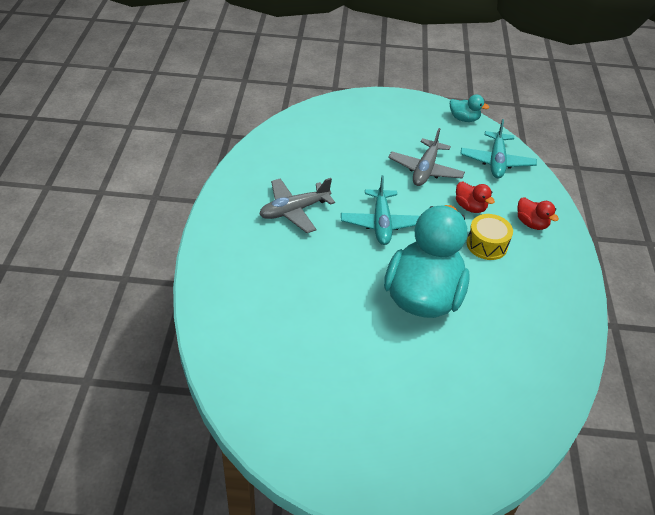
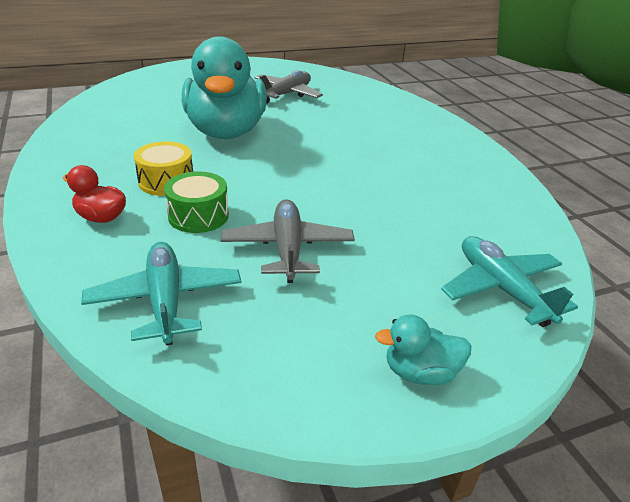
camera: 155 degrees right, 10 degrees down
(294, 210) = (408, 163): grey plane -> grey plane (286, 94)
(381, 223) = (305, 173): turquoise plane -> turquoise plane (501, 289)
(464, 119) = (261, 390): turquoise duck -> turquoise duck (420, 372)
(470, 207) = (198, 216): red duck -> green drum

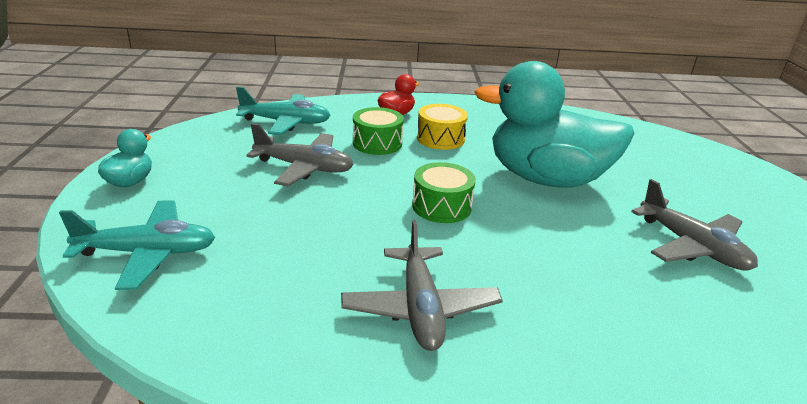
camera: 110 degrees right, 5 degrees down
(304, 168) = (441, 206): none -> green drum
(426, 163) = (420, 308): none -> grey plane

